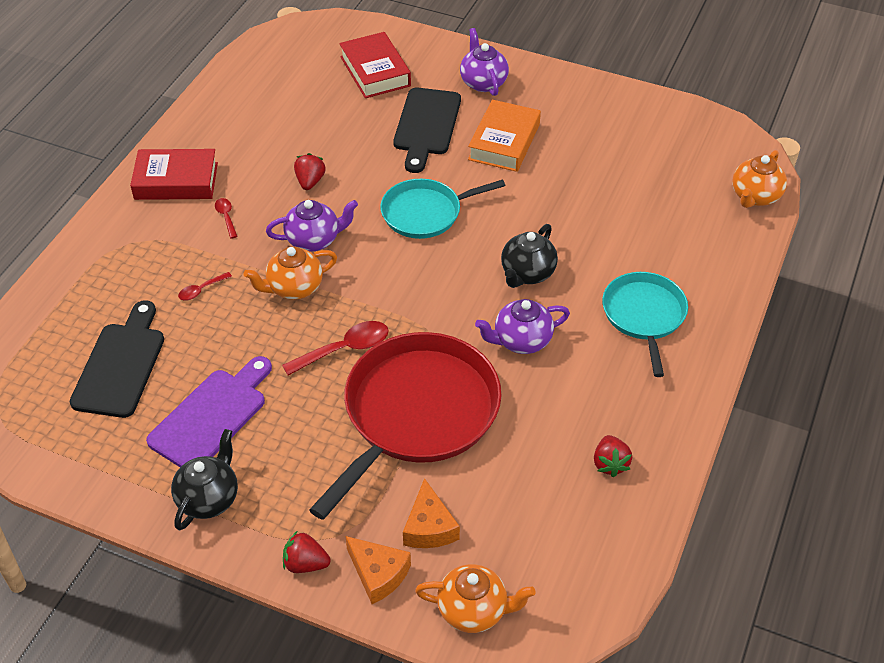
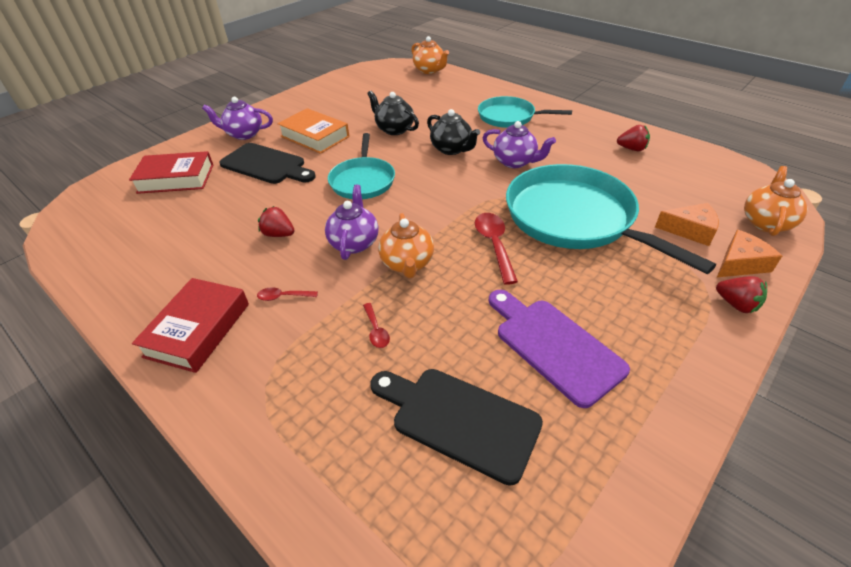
camera: 70 degrees left, 5 degrees down
(208, 498) = (663, 363): black teapot -> black teapot (394, 129)
(305, 564) = (736, 304): red strawberry -> red strawberry turned 75 degrees counterclockwise
(416, 413) = (575, 218): red pan -> turquoise pan
(521, 341) = (515, 162): purple teapot -> purple teapot turned 60 degrees counterclockwise

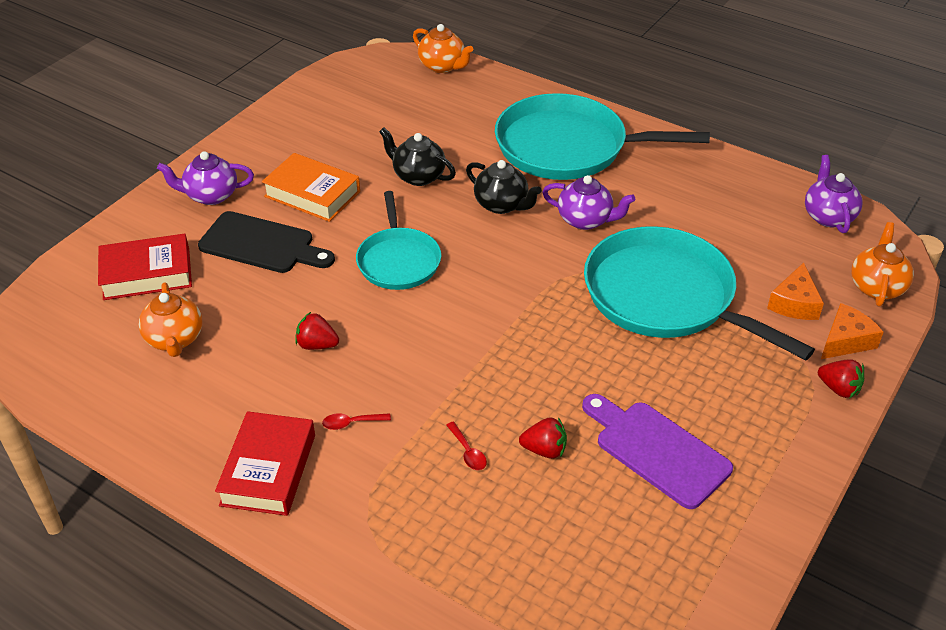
camera: 10 degrees left, 0 degrees up
(354, 243) = (413, 349): purple teapot -> purple teapot (828, 216)
(407, 264) = (483, 371): orange teapot -> orange teapot (175, 339)
(459, 419) = (573, 532): black cutting board -> none
(494, 245) = (578, 339): red spoon -> none
(509, 117) = (568, 147): turquoise pan -> turquoise pan, size x1.72
(632, 149) = (727, 191): red strawberry -> red strawberry (544, 450)
(690, 230) = (794, 303): orange cheese -> orange cheese turned 105 degrees clockwise

